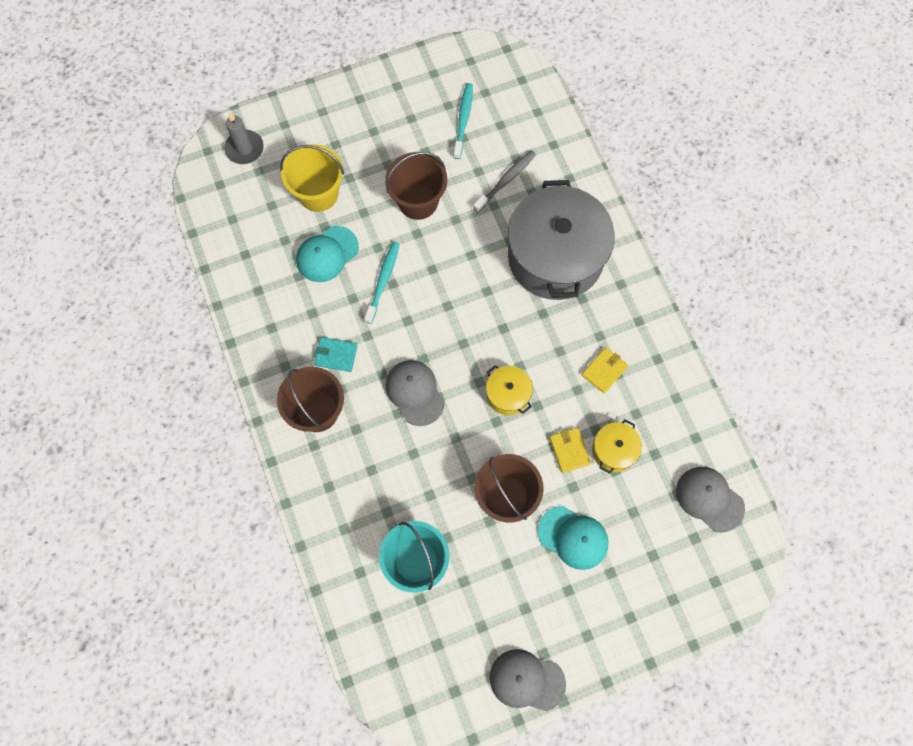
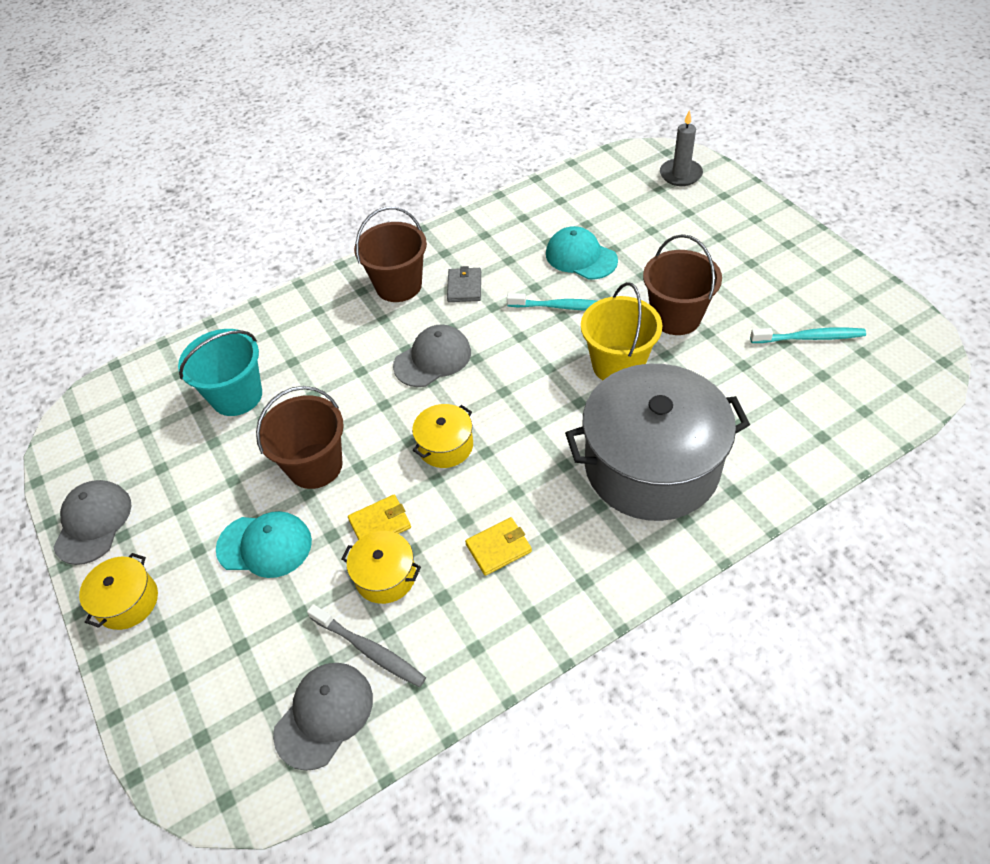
camera: 85 degrees right, 20 degrees down
(318, 194) = (651, 236): yellow bucket -> yellow bucket (618, 365)
(336, 355) = (464, 287): turquoise wallet -> grey wallet
(506, 181) = (742, 394): grey toothbrush -> grey toothbrush (369, 650)
(573, 537) = (265, 545): turquoise cap -> turquoise cap turned 105 degrees counterclockwise
(604, 371) = (498, 548): yellow wallet -> yellow wallet turned 60 degrees counterclockwise
(604, 643) = (127, 601): none -> yellow pot

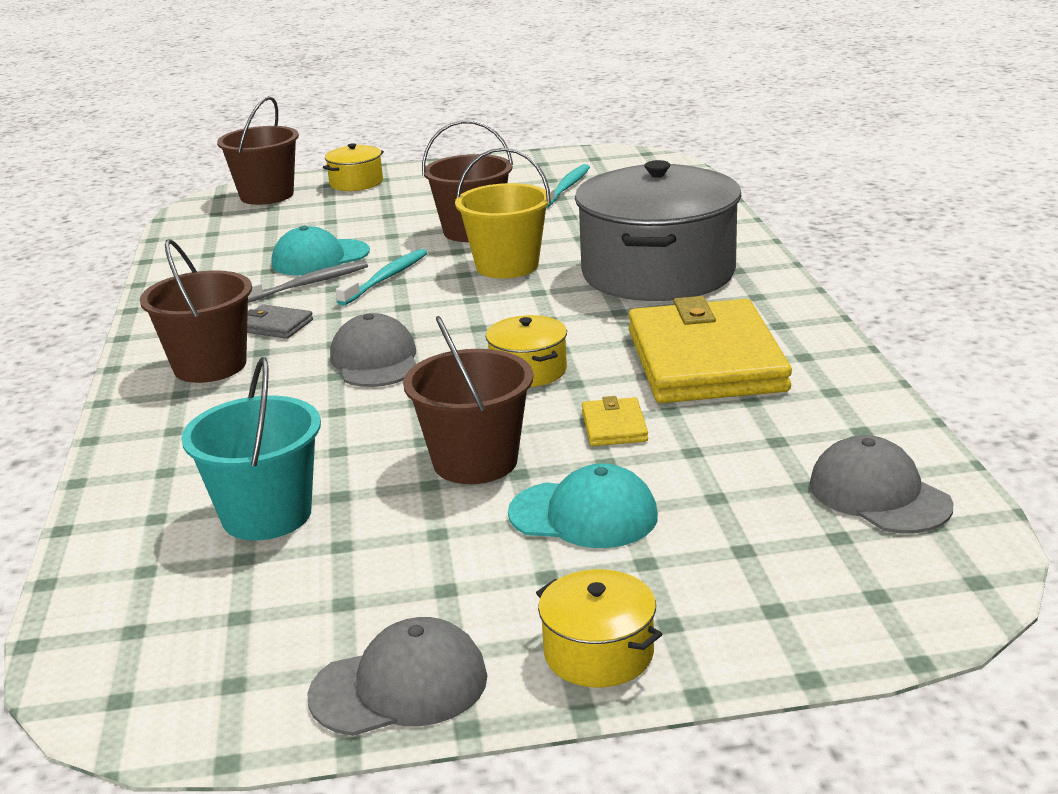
camera: 70 degrees left, 25 degrees down
(93, 523) = (400, 686): grey cap -> grey cap turned 135 degrees clockwise
(265, 545) = (583, 515): turquoise cap -> turquoise cap turned 75 degrees clockwise
(369, 650) = (800, 454): grey toothbrush -> grey toothbrush (307, 284)
(385, 576) = (698, 432): yellow pot -> yellow pot (356, 183)
(498, 548) = (705, 361): yellow wallet -> yellow wallet, size x2.47
(680, 174) = (267, 195): grey candle -> brown bucket

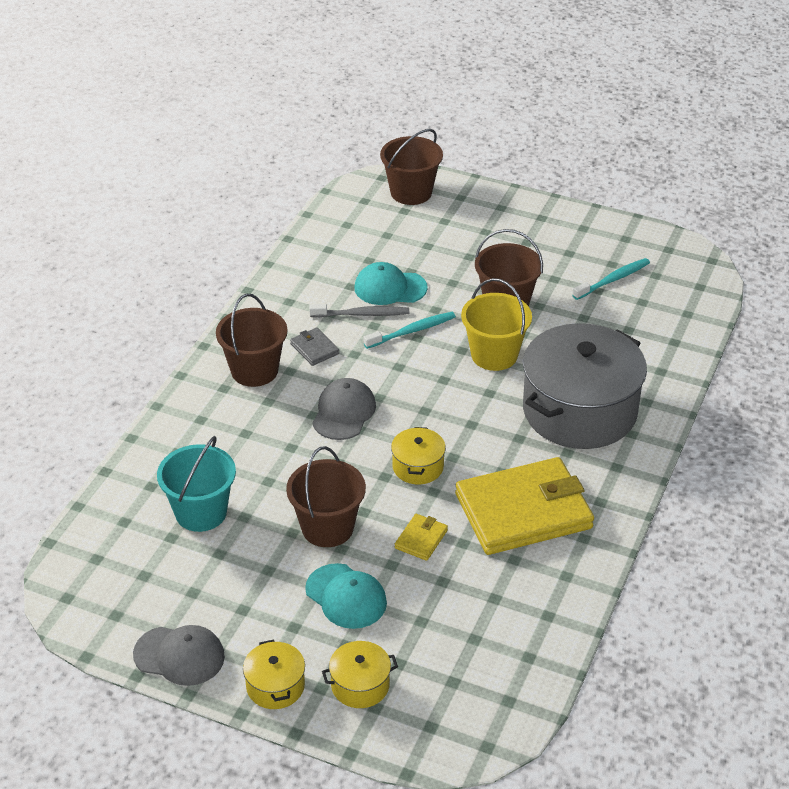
camera: 30 degrees right, 15 degrees up
(356, 183) = (479, 204): yellow pot -> yellow pot (360, 685)
(705, 361) = (523, 511): yellow wallet -> yellow wallet turned 45 degrees clockwise
(879, 495) = (503, 666): grey cap -> none

